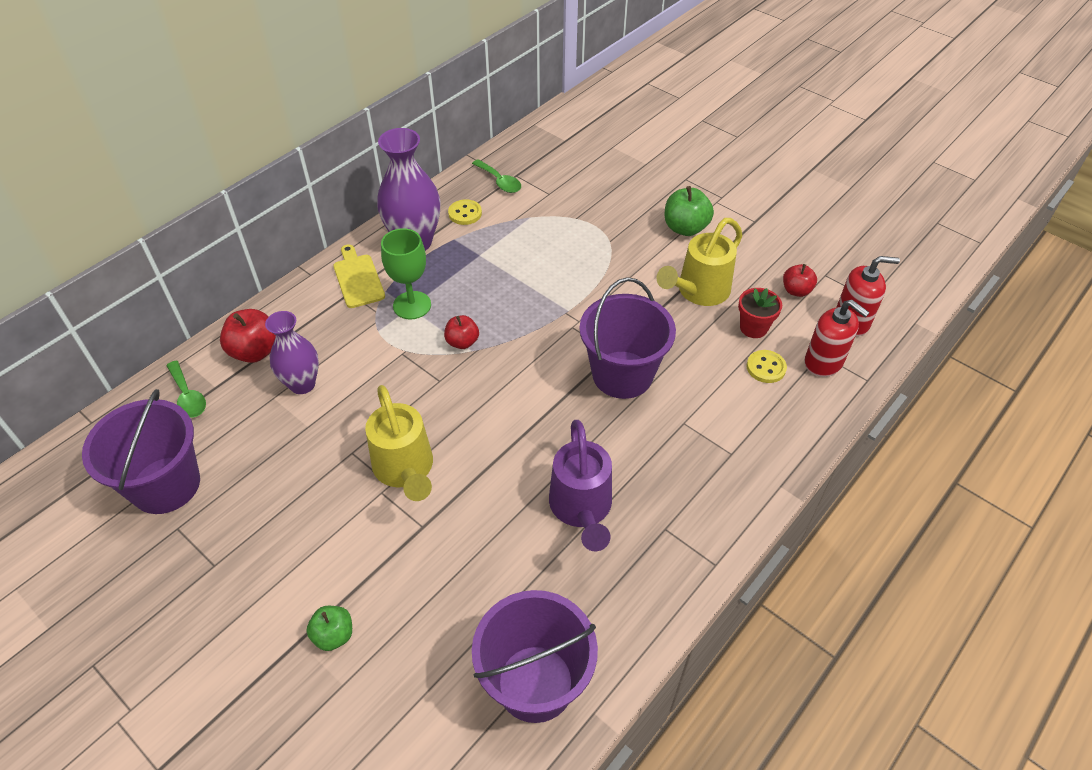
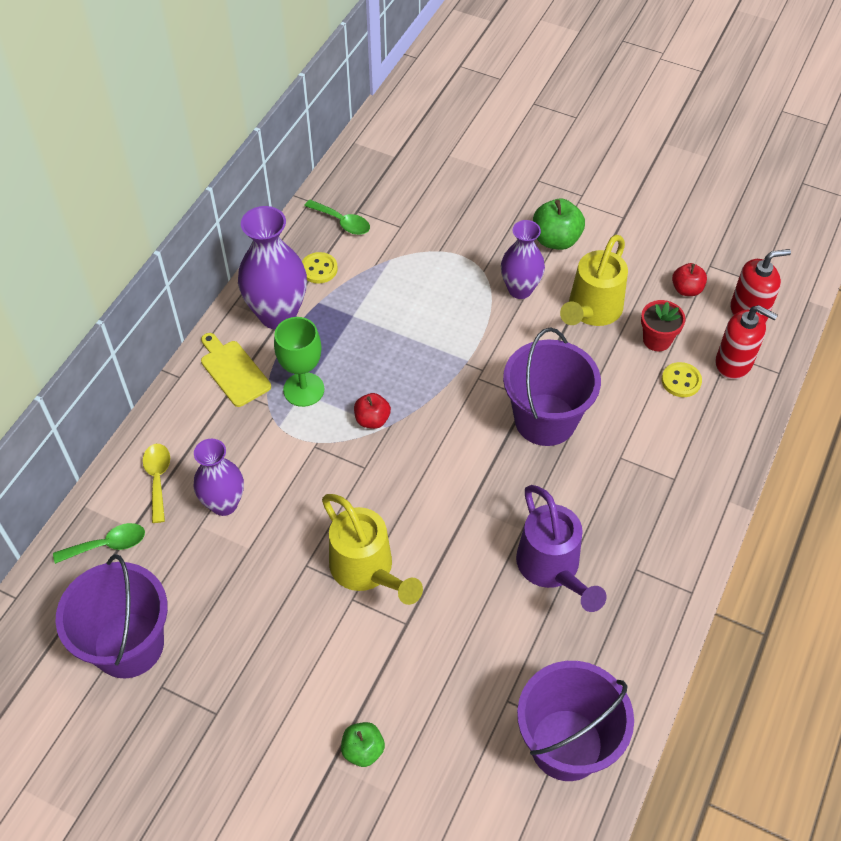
camera: 15 degrees left, 5 degrees up
(188, 396) = (107, 545): green spoon -> green spoon turned 60 degrees counterclockwise
(255, 351) = (158, 479): red apple -> yellow spoon
(637, 262) = (520, 289): none -> purple vase

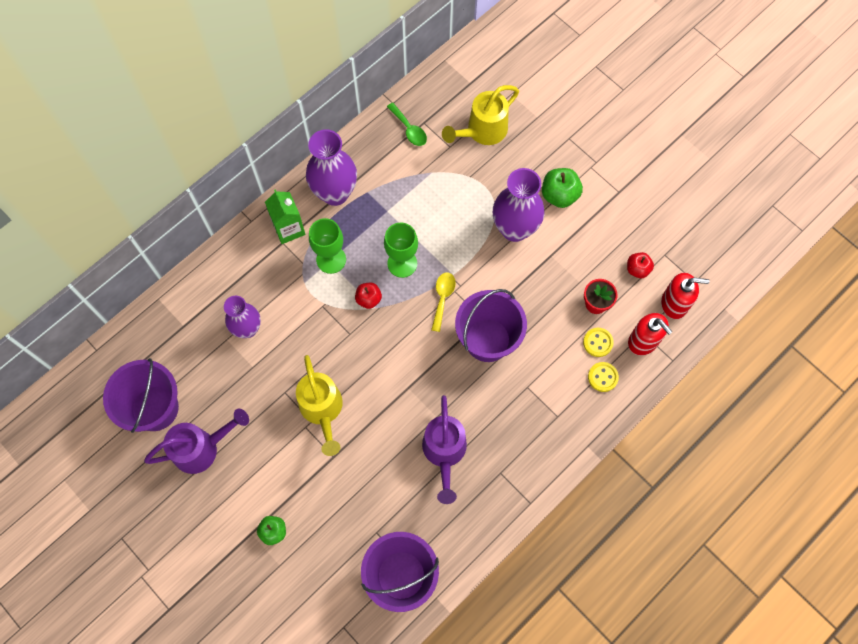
camera: 20 degrees right, 15 degrees up
(107, 545) = (164, 333): green spoon -> none
(158, 479) = (211, 295): yellow spoon -> yellow spoon (442, 298)
(216, 675) = (202, 448): none -> purple watering can
(233, 371) = (289, 229): yellow cutting board -> green carton
(319, 269) = (377, 164): yellow button -> yellow button (602, 377)
(398, 367) = (402, 263): none -> green goblet
(520, 289) = (514, 229): purple vase -> purple vase, size x1.52
(591, 311) = (559, 264): yellow watering can -> yellow watering can (482, 131)

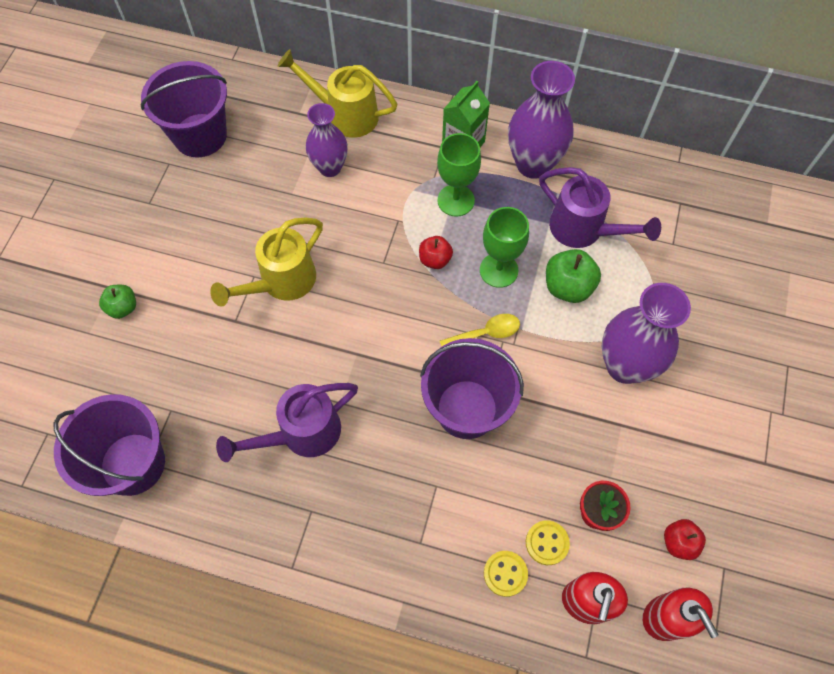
camera: 60 degrees right, 5 degrees down
(202, 448) = (180, 196): purple watering can -> purple watering can (583, 230)
(409, 129) = (661, 193): green spoon -> none
(482, 131) = (719, 267): yellow watering can -> yellow watering can (345, 115)
(559, 195) = (706, 394): green apple -> green apple (568, 287)

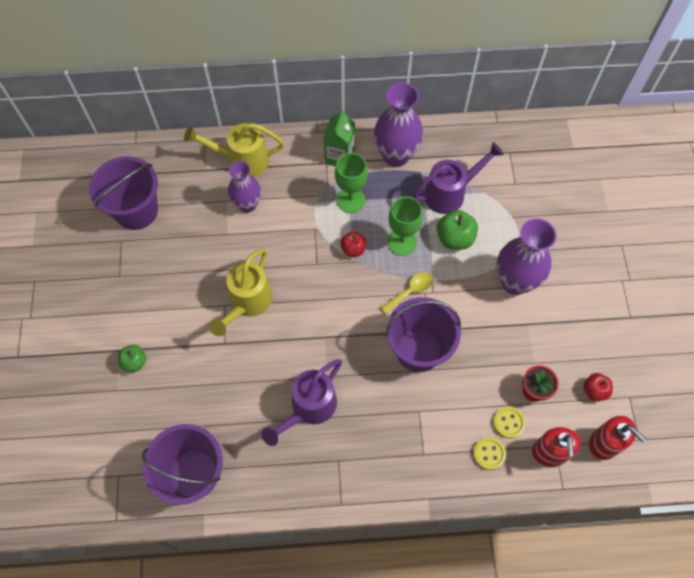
camera: 20 degrees left, 0 degrees up
(583, 230) = (450, 193): purple watering can -> purple watering can turned 45 degrees counterclockwise

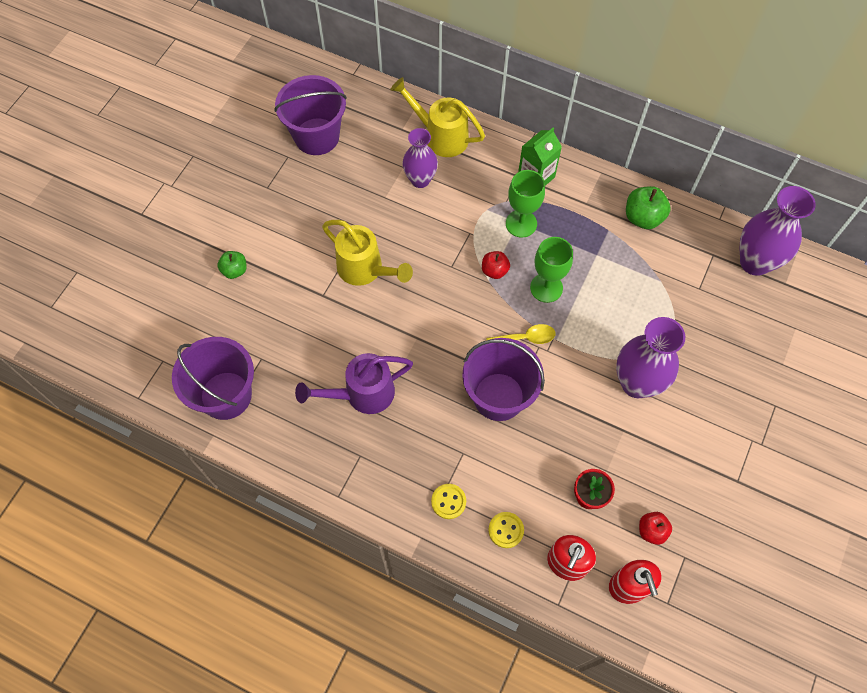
camera: 30 degrees right, 0 degrees up
(247, 303) = (365, 270): yellow watering can -> yellow watering can turned 105 degrees counterclockwise
(396, 156) = (593, 202): purple vase -> purple vase (755, 262)
(450, 193) = (624, 265): purple watering can -> none
(455, 238) = (602, 310): green apple -> green apple (643, 217)
(508, 422) = (544, 512): yellow button -> yellow button (448, 501)

